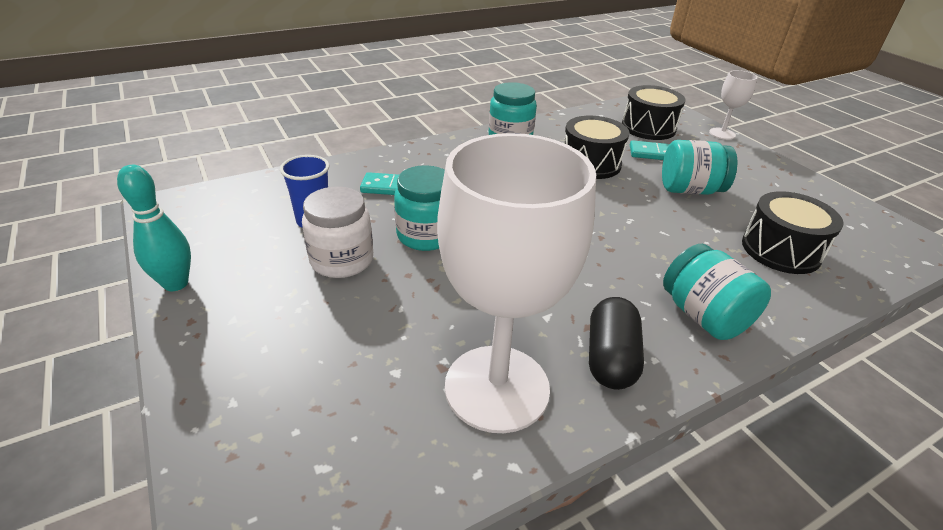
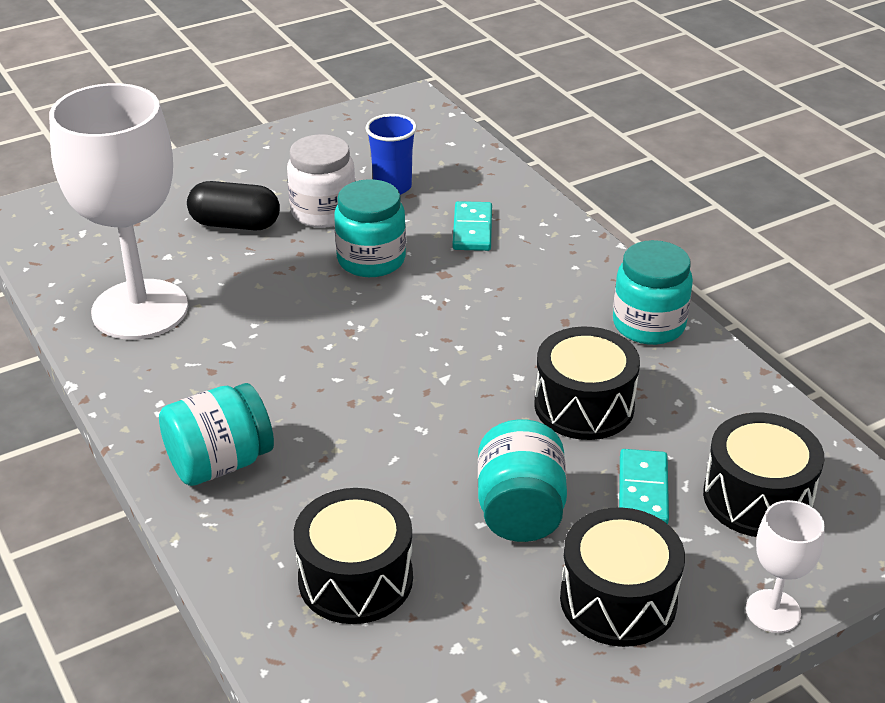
camera: 90 degrees right, 0 degrees up
(176, 283) = (288, 134): turquoise bowling pin -> none
(610, 358) = (165, 381): black capsule -> black capsule (235, 224)
(740, 168) = (618, 600): none -> black drum

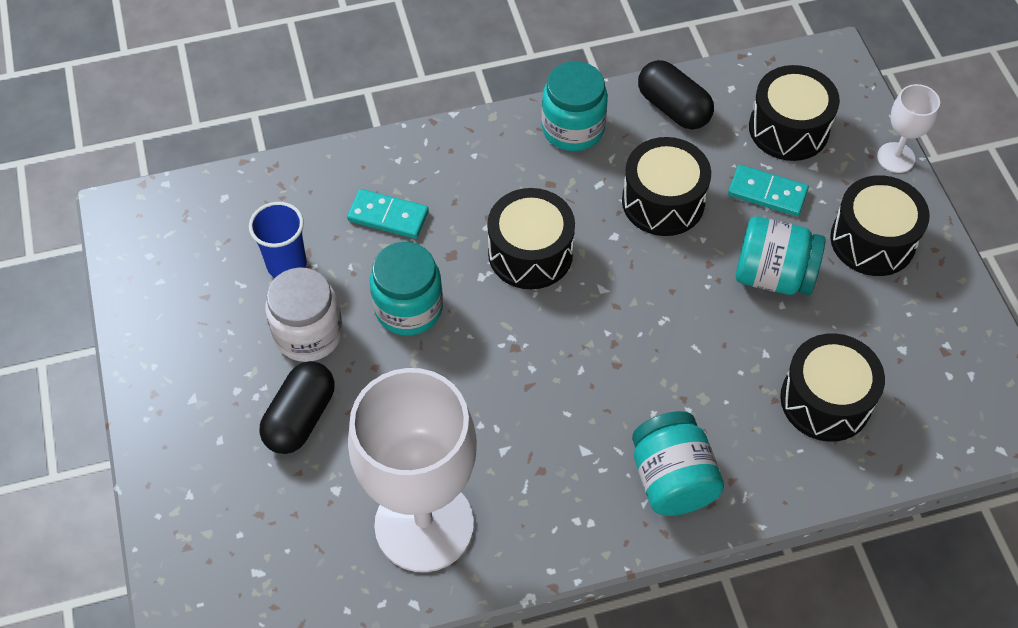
camera: 75 degrees left, 20 degrees up
(468, 322) = (530, 253): none -> black drum
(726, 395) = (673, 108): none -> black capsule

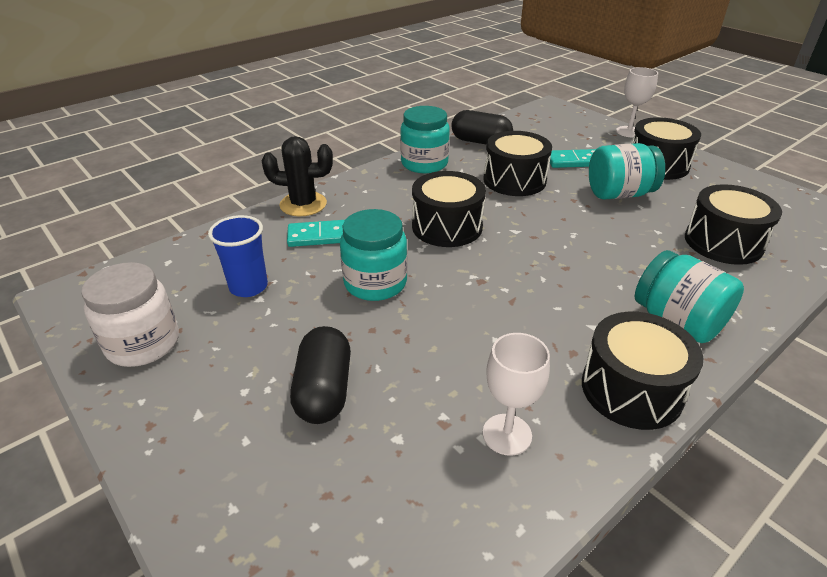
camera: 25 degrees left, 20 degrees down
(308, 334) = (295, 325): white jar -> white jar (143, 343)
(393, 155) = (303, 204): none -> black cactus
(424, 525) = (507, 434): white goblet -> white goblet, size x0.45
(788, 128) = (557, 135): black drum -> black drum (631, 389)

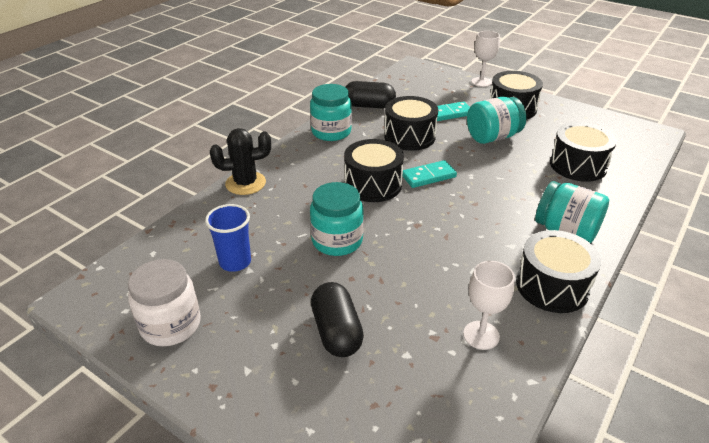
camera: 15 degrees left, 0 degrees up
(320, 236) = (274, 209): turquoise domino -> turquoise domino (428, 176)

